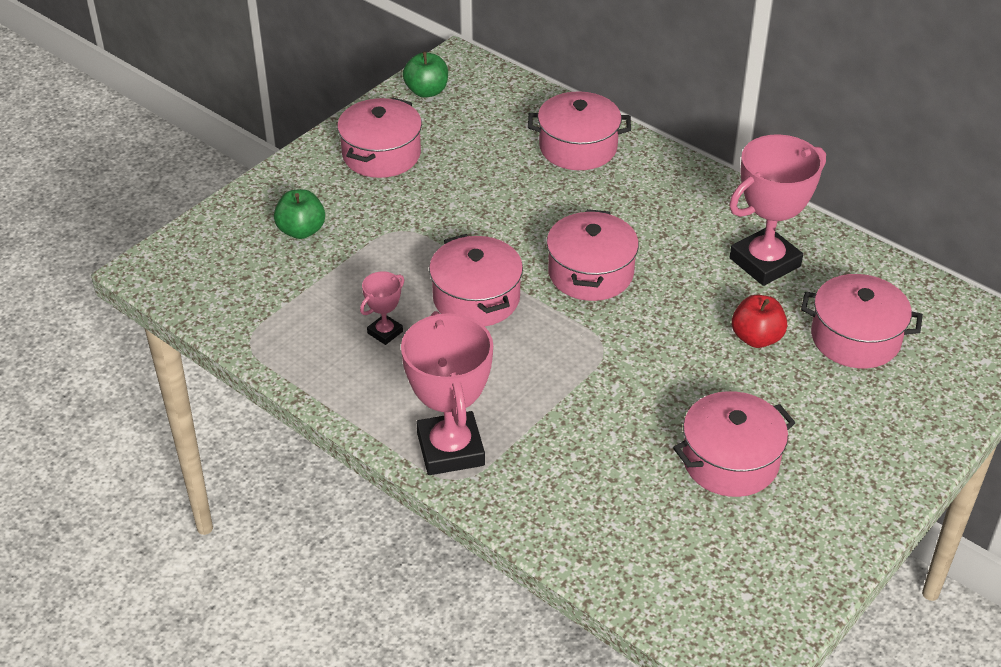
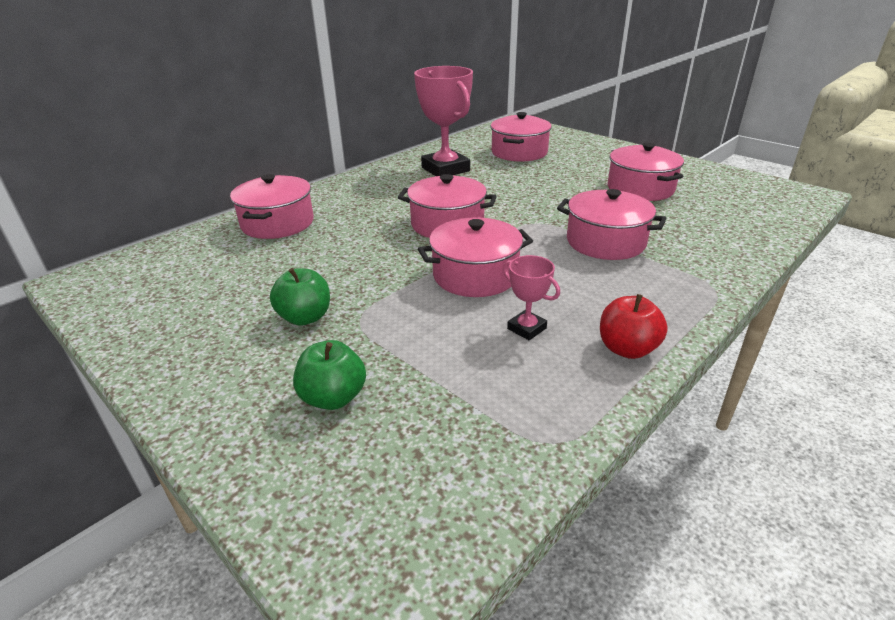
camera: 85 degrees left, 10 degrees down
(381, 154) = (212, 332): pink pot -> pink pot (605, 242)
(426, 91) = (115, 300): green apple -> green apple (305, 317)
(450, 449) = (680, 291): pink trophy -> none
(756, 338) = (521, 175): red apple -> red apple (627, 349)

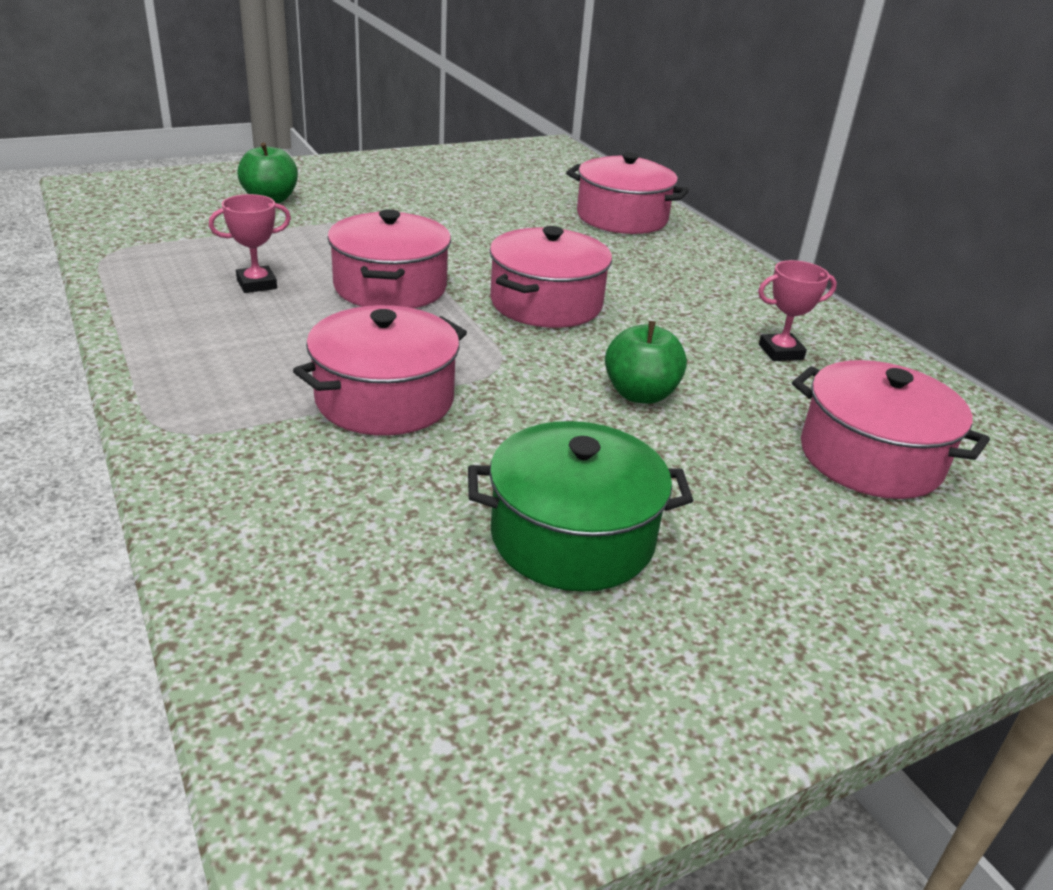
camera: 105 degrees right, 0 degrees up
(305, 317) = (397, 205): green apple -> green apple (640, 394)
(445, 169) = (781, 352): pink trophy -> pink trophy, size x0.48
(627, 349) = (155, 320): red apple -> none
(640, 189) = (572, 537): pink pot -> green pot

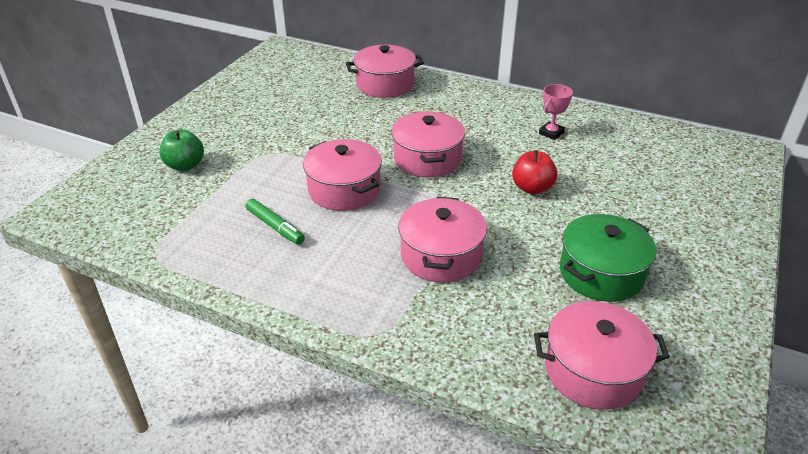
camera: 35 degrees left, 5 degrees up
(257, 284) = (275, 227): pink trophy -> green marker
(640, 394) = (532, 188): green apple -> red apple
(870, 458) = (642, 170): pink pot -> pink pot (593, 371)

